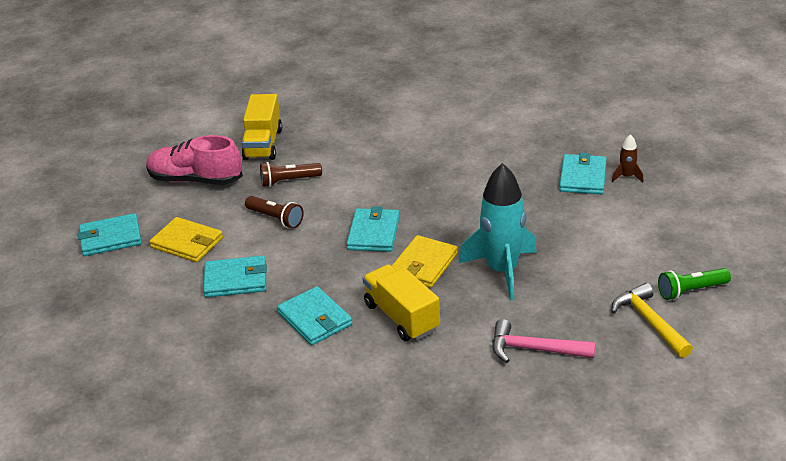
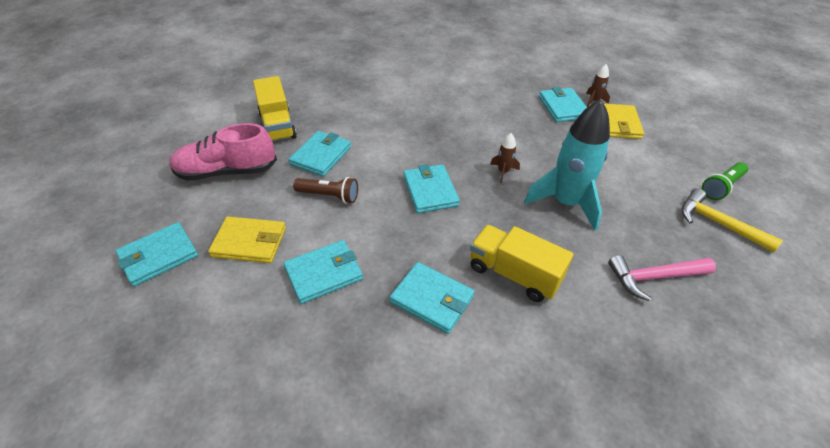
camera: 25 degrees left, 10 degrees up
(289, 181) = (321, 156): brown flashlight -> turquoise wallet
(424, 265) = (496, 213): yellow wallet -> yellow wallet (618, 124)
(460, 230) = (503, 172): none -> brown rocket

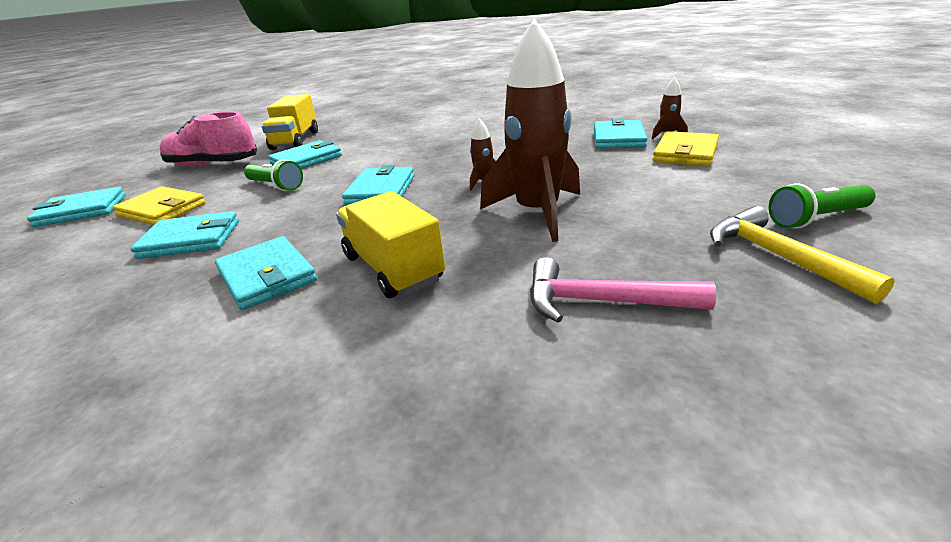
camera: 25 degrees right, 15 degrees down
(329, 196) = (275, 186): brown flashlight -> green flashlight
(566, 203) = (537, 213): turquoise rocket -> brown rocket

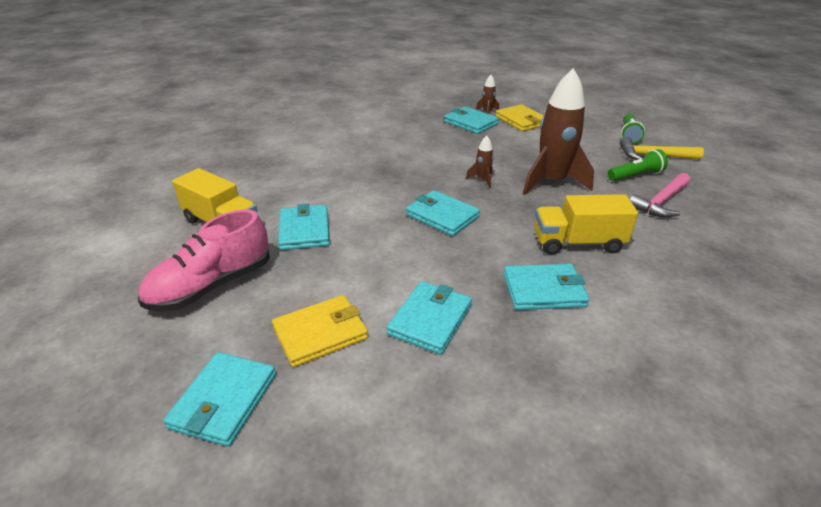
camera: 60 degrees left, 5 degrees up
(275, 186) = (355, 258): green flashlight -> green flashlight (635, 176)

